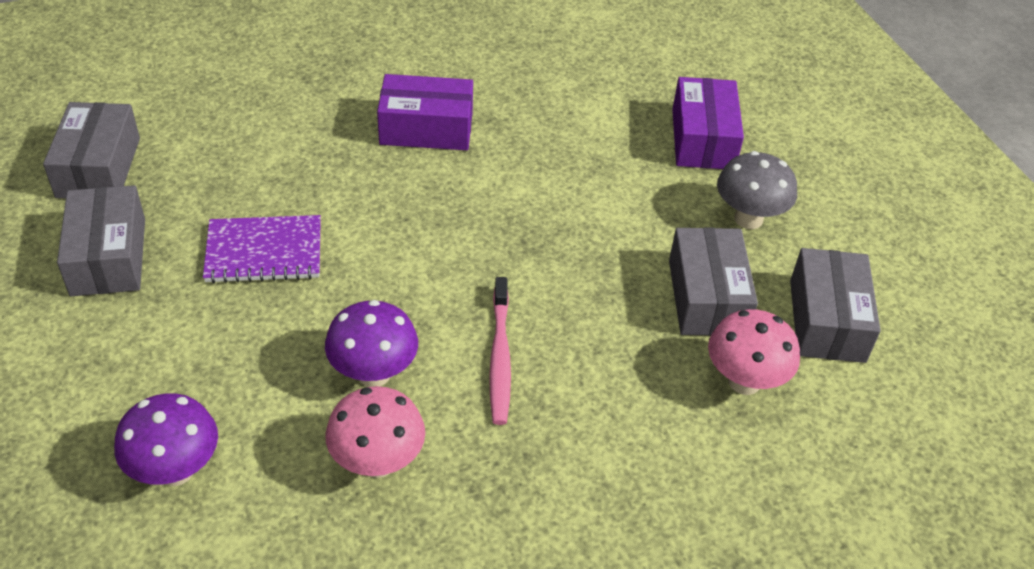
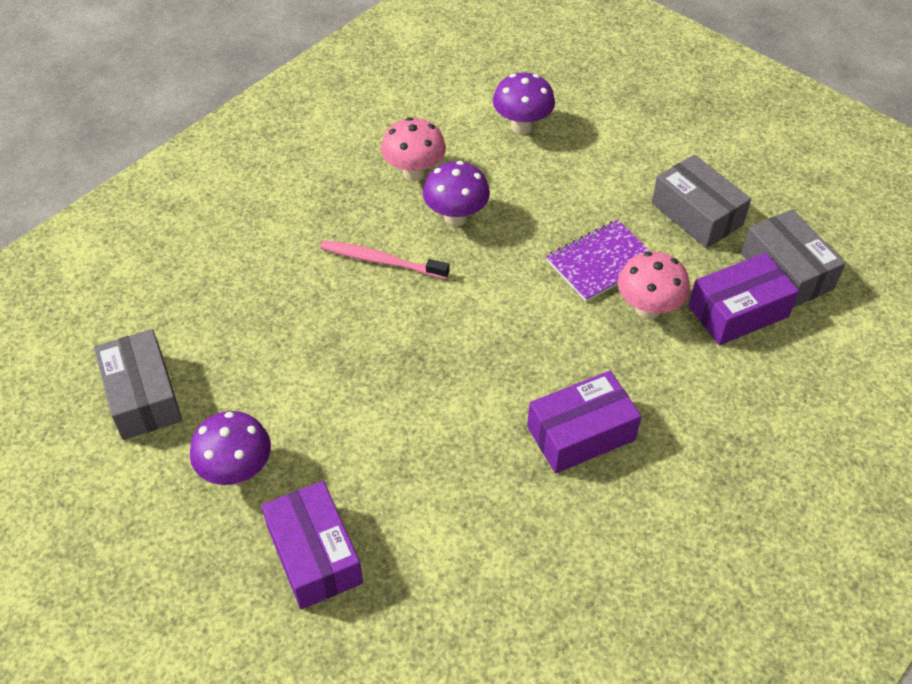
camera: 155 degrees right, 5 degrees up
(188, 156) = (738, 311): none -> purple box
(500, 358) = (380, 261): pink toothbrush -> pink toothbrush turned 45 degrees counterclockwise
(707, 297) = (248, 374): grey box -> none
(744, 381) = (198, 317): pink mushroom -> pink mushroom (648, 309)
(748, 219) = (237, 471): grey mushroom -> purple mushroom

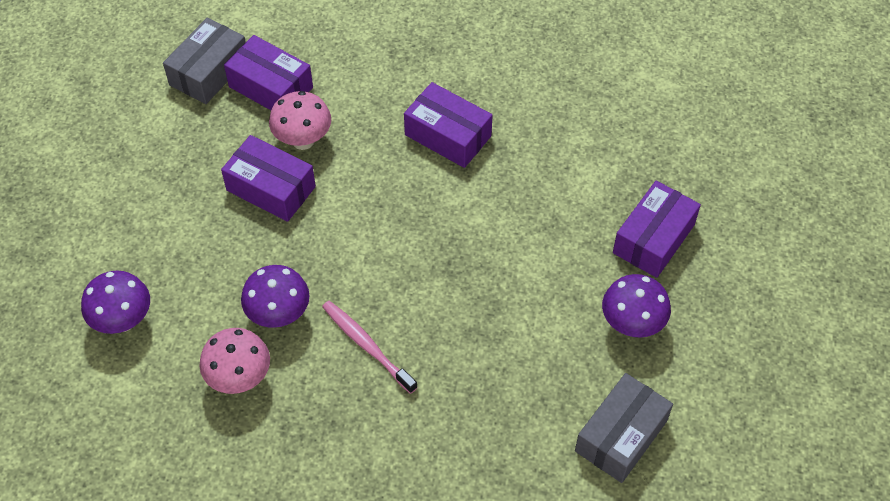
camera: 120 degrees left, 5 degrees up
(380, 261) = (366, 345): pink toothbrush -> pink toothbrush turned 150 degrees clockwise
(601, 262) = (271, 188): purple notebook -> purple box
(696, 214) = (174, 147): grey box -> none

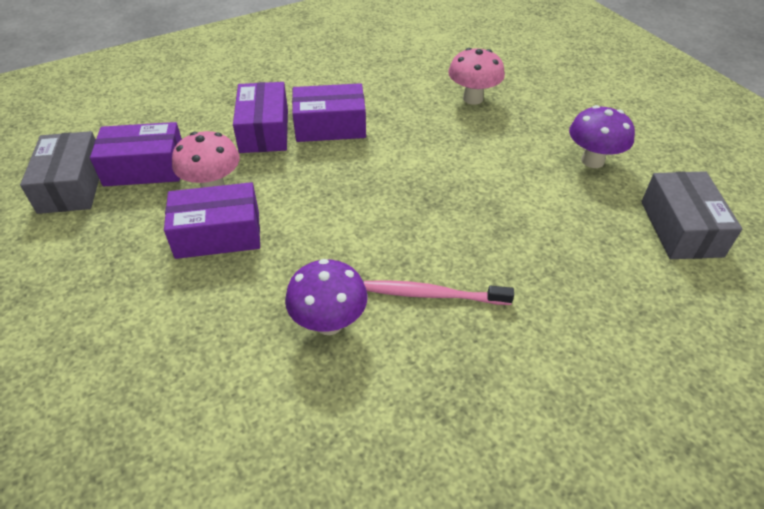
camera: 40 degrees left, 10 degrees down
(123, 321) = (166, 439): purple mushroom -> none
(240, 378) = (349, 403): pink mushroom -> pink mushroom (473, 98)
(653, 239) = (539, 109): purple box -> purple box (264, 130)

